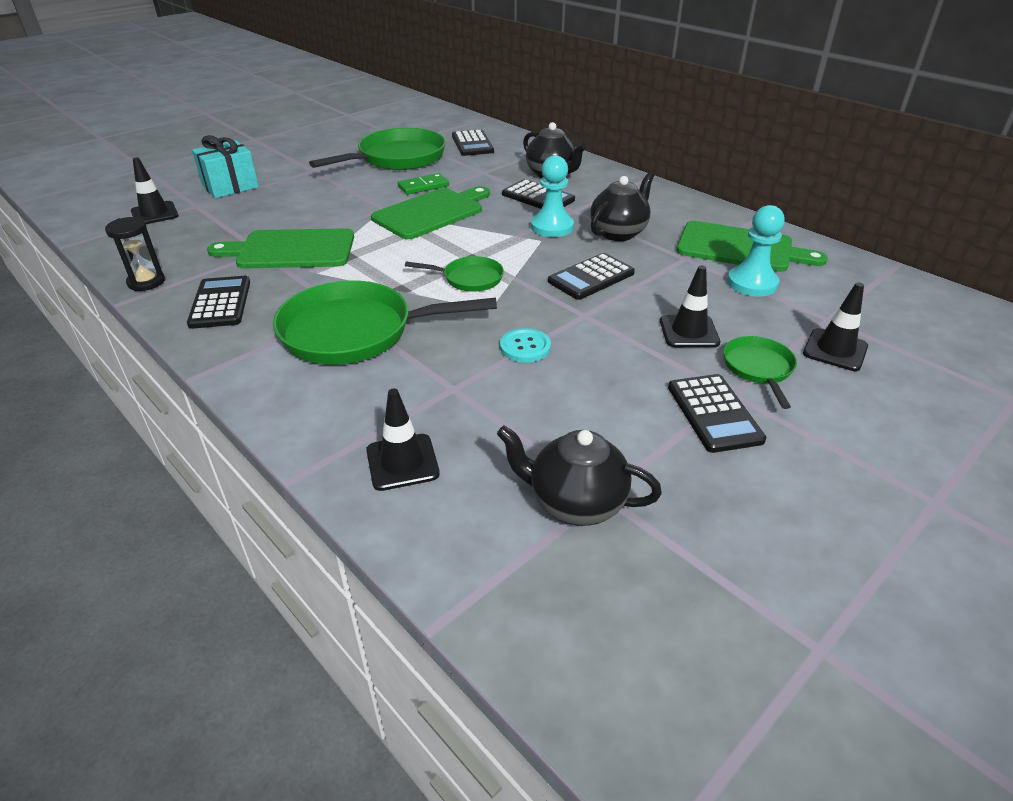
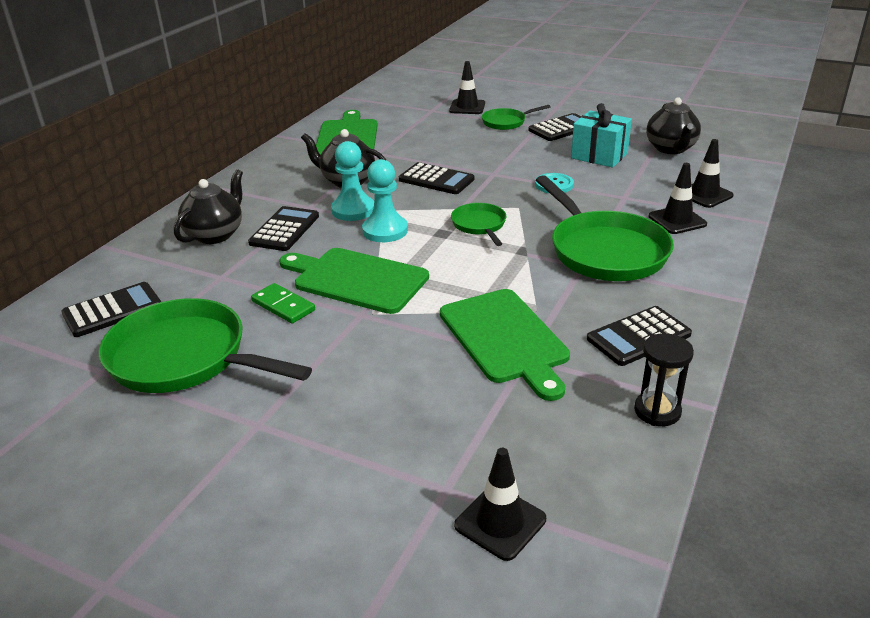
camera: 110 degrees left, 5 degrees down
(230, 186) = (358, 488): turquoise gift -> turquoise gift (599, 156)
(689, 332) = (484, 142): black traffic cone -> black traffic cone (677, 220)
(752, 283) = (402, 131): turquoise pawn -> turquoise pawn (385, 231)

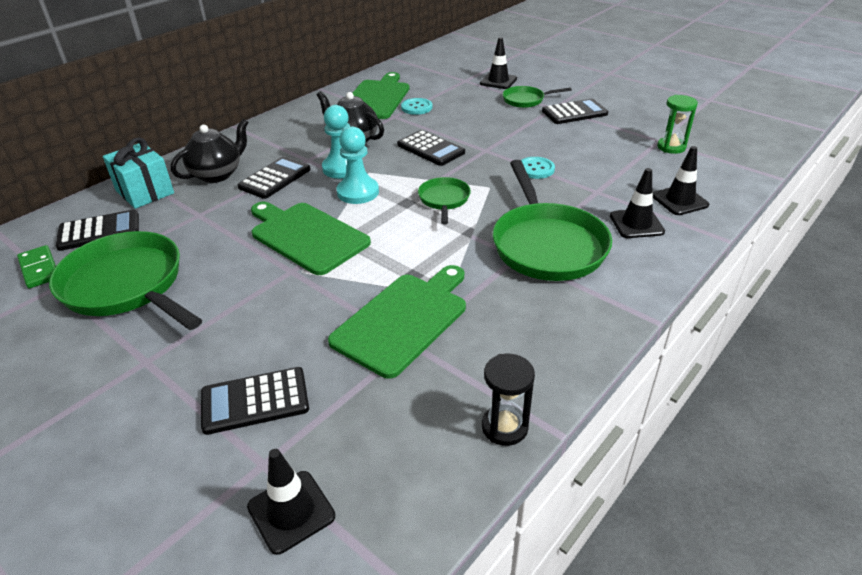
camera: 15 degrees right, 5 degrees up
(283, 306) = (232, 251): green domino -> green domino (39, 269)
(396, 142) = (416, 107): none -> turquoise button
(506, 339) = (403, 320): green cutting board -> green cutting board turned 135 degrees counterclockwise
(599, 156) = (595, 145): turquoise gift -> turquoise gift (145, 192)
(638, 337) = (530, 342): black calculator -> black calculator (255, 401)
(671, 149) = (671, 147): black teapot -> green hourglass

